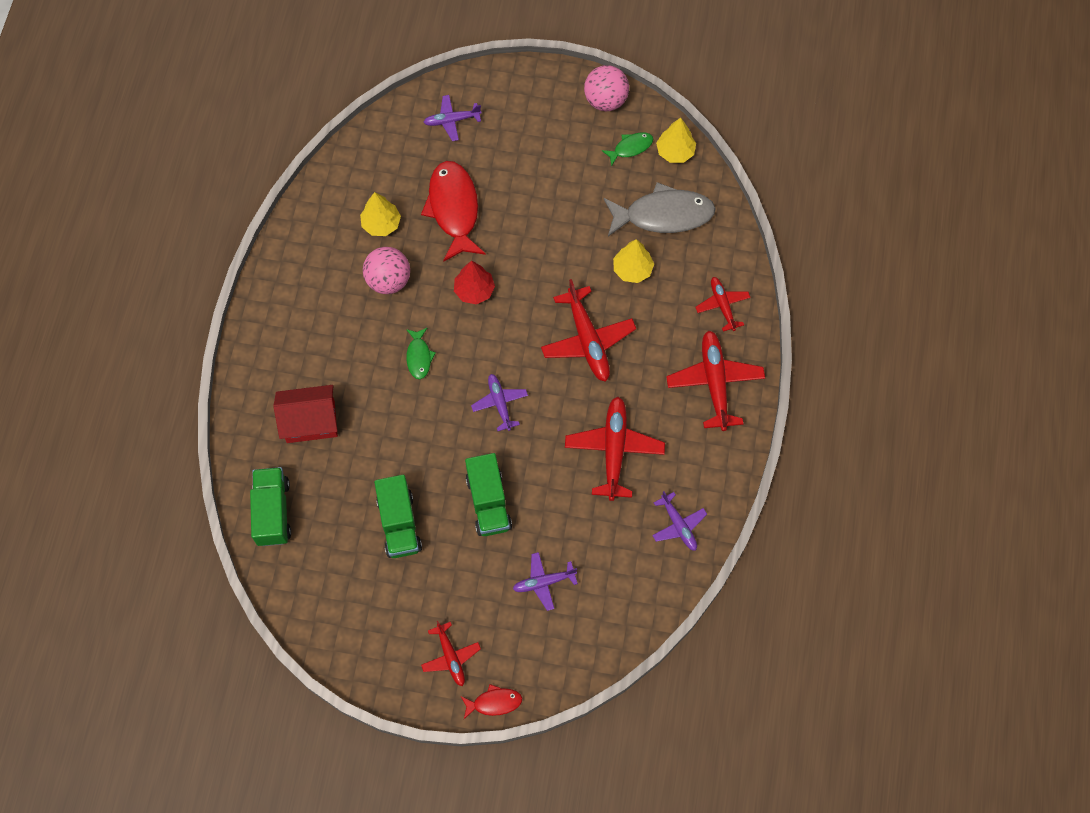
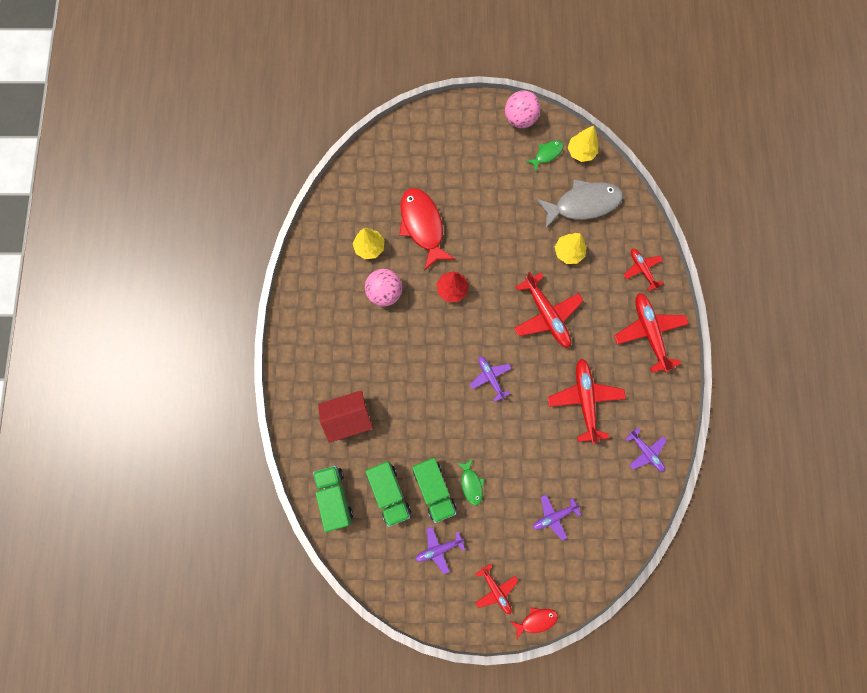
camera: 10 degrees left, 10 degrees up
(419, 357) = (421, 350): green fish -> green fish (471, 484)
(452, 120) = (406, 154): purple plane -> purple plane (439, 549)
(488, 502) = (498, 459): green truck -> green truck (389, 493)

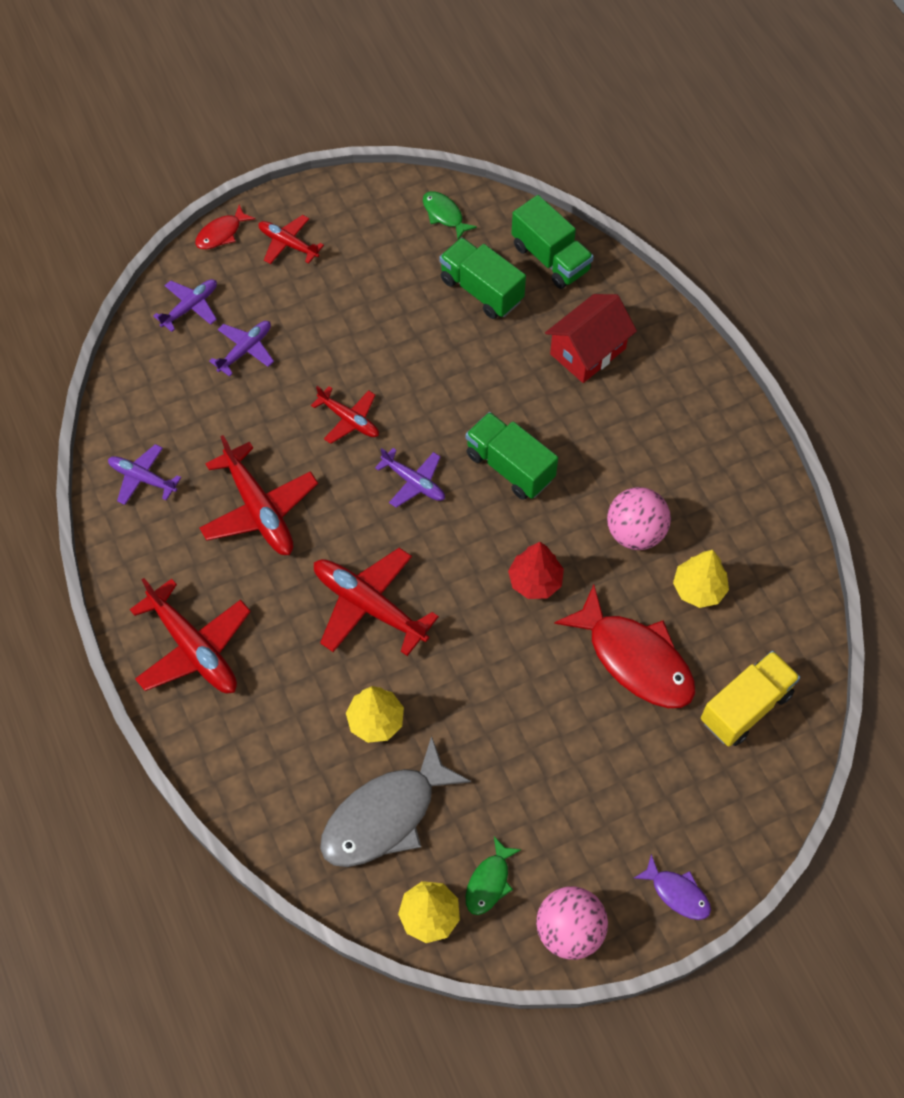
camera: 155 degrees right, 15 degrees down
(382, 179) = (745, 707): none -> yellow truck
(434, 489) = (424, 317): green truck -> green truck (510, 466)
(439, 549) = (383, 257): purple plane -> purple plane (190, 307)
(463, 113) = (677, 893): none -> purple fish
(471, 484) = (376, 342): green fish -> green fish (444, 215)
(642, 270) = (240, 745): red plane -> red plane (349, 419)

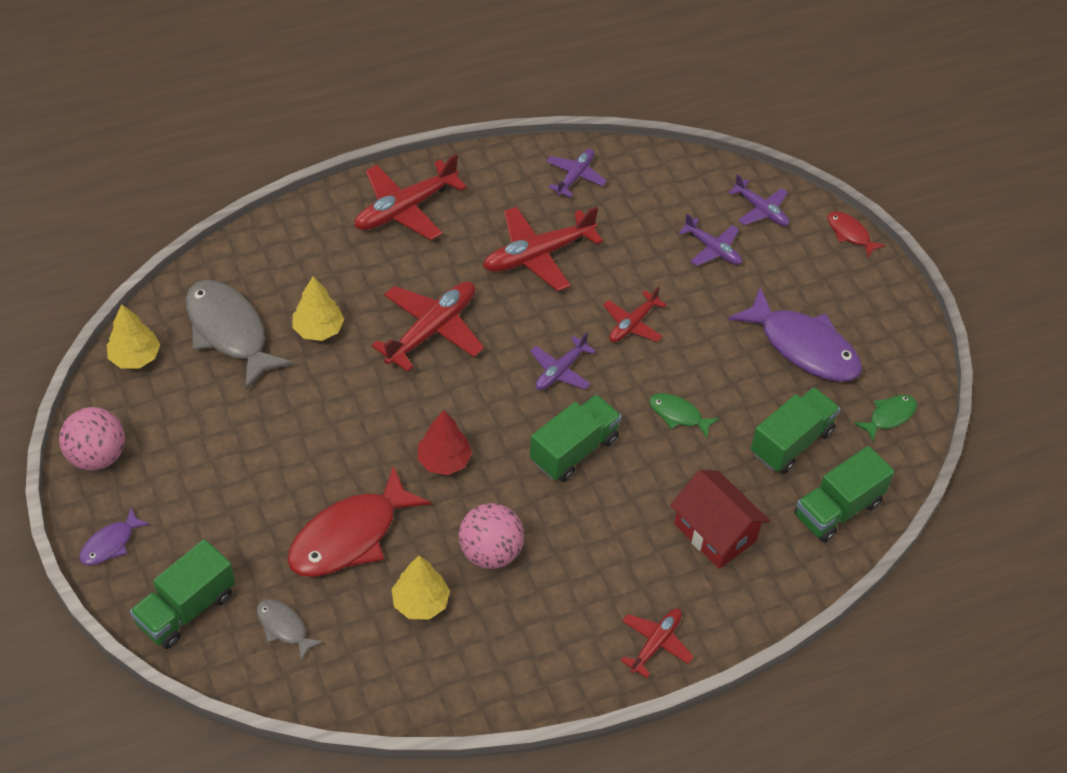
camera: 90 degrees right, 10 degrees down
(288, 244) = (840, 285): red plane -> red plane (655, 644)
(368, 277) = (803, 347): none -> purple fish
(489, 882) = (154, 401): green fish -> green fish (678, 415)
(740, 802) = (186, 609): none -> green truck
(745, 707) = (284, 627): yellow truck -> grey fish

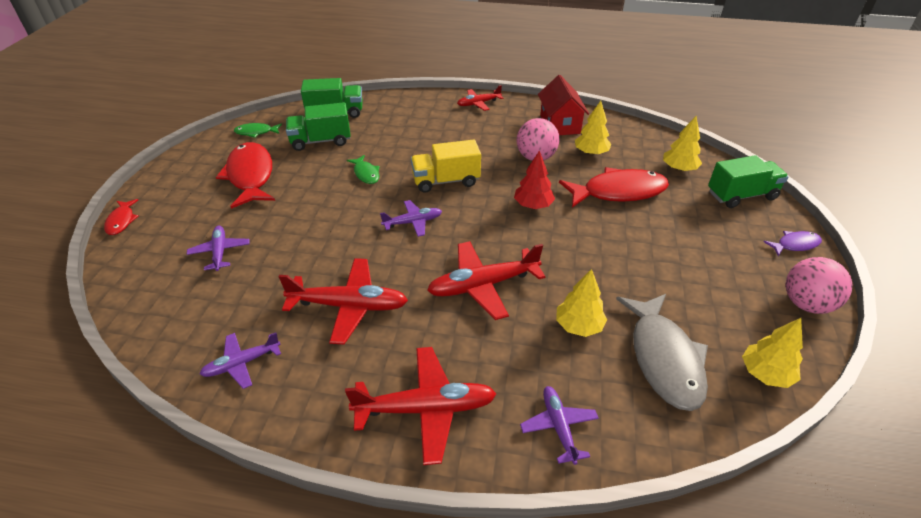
camera: 145 degrees left, 10 degrees down
(284, 627) = (679, 169): grey fish -> yellow tree
(574, 450) = (446, 181): green truck -> yellow truck
(633, 324) = (335, 229): red plane -> none
(715, 532) = (406, 125): red house -> red house (560, 124)
(761, 210) = (148, 263): purple plane -> purple plane (559, 427)
(803, 347) = (250, 176): purple fish -> red fish

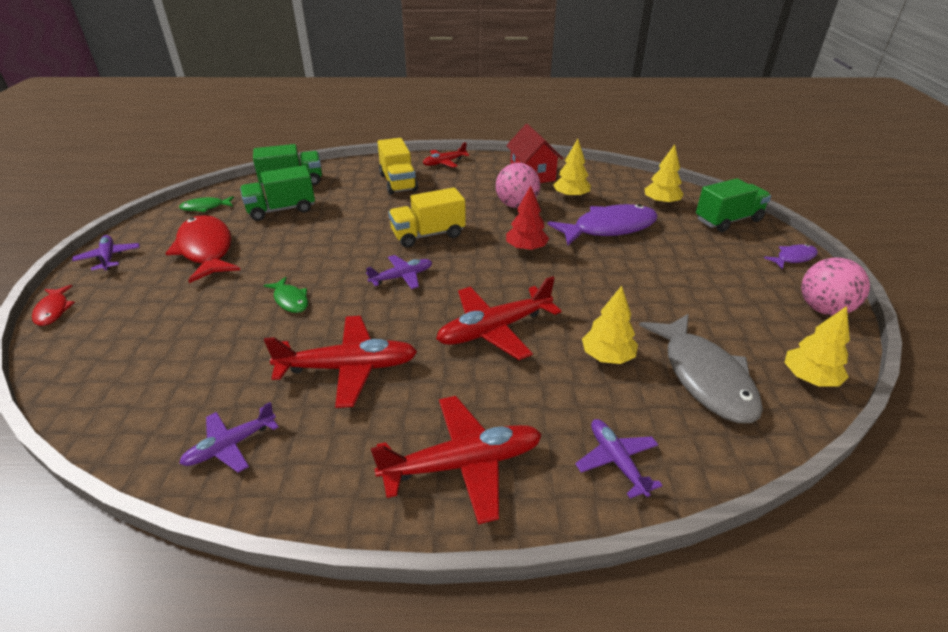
camera: 10 degrees left, 5 degrees down
(220, 252) = (182, 329): purple plane -> purple plane (109, 258)
(366, 174) = (339, 236): green fish -> green fish (290, 300)
(430, 122) = (398, 182): none -> yellow truck
(618, 192) = (609, 228): red fish -> purple fish

